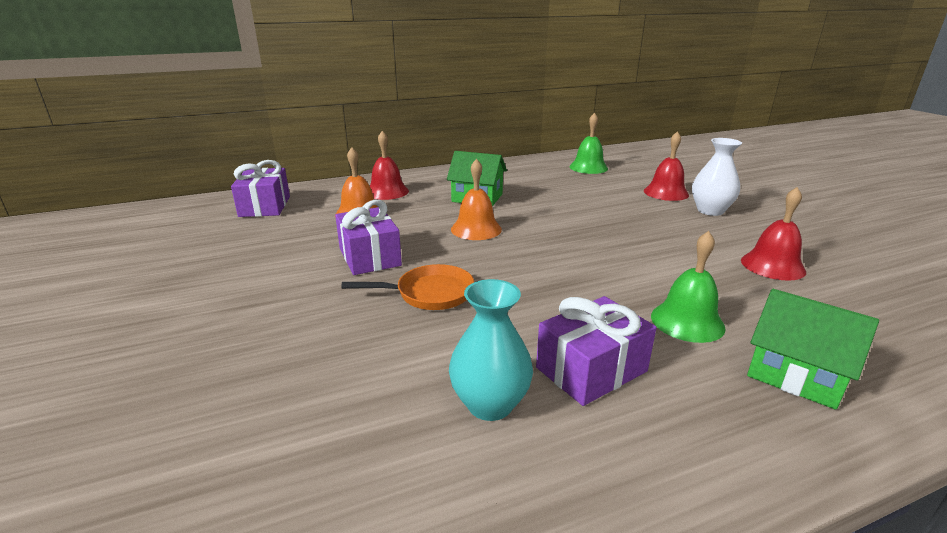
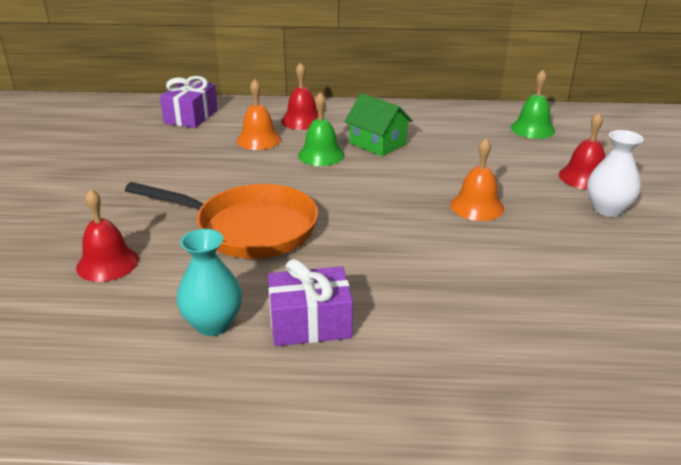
camera: 25 degrees right, 5 degrees up
(369, 257) = (232, 184): purple gift -> none
(429, 293) = (249, 228): orange pan -> orange pan, size x1.79
(476, 229) = (344, 177): orange bell -> orange bell (477, 206)
(687, 321) = (435, 310): green bell -> green bell (321, 155)
(772, 265) = (593, 284): red bell -> red bell (107, 263)
(796, 374) = (474, 380): green house -> none

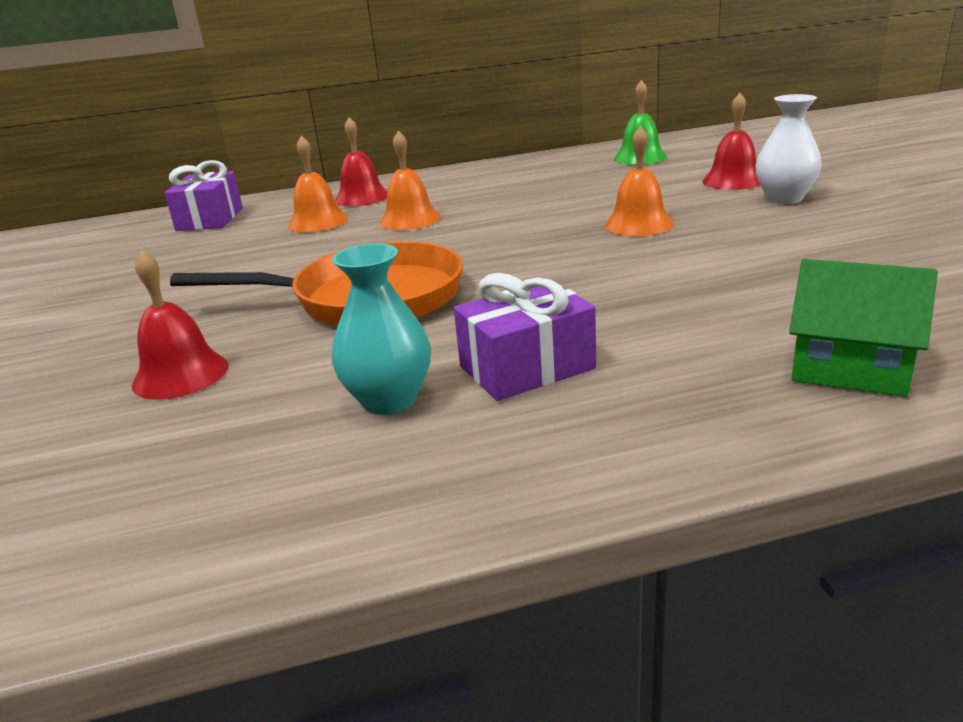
camera: 15 degrees left, 5 degrees down
(321, 155) = (410, 219): green bell -> orange bell
(377, 144) = (473, 199): green house -> green house (850, 367)

